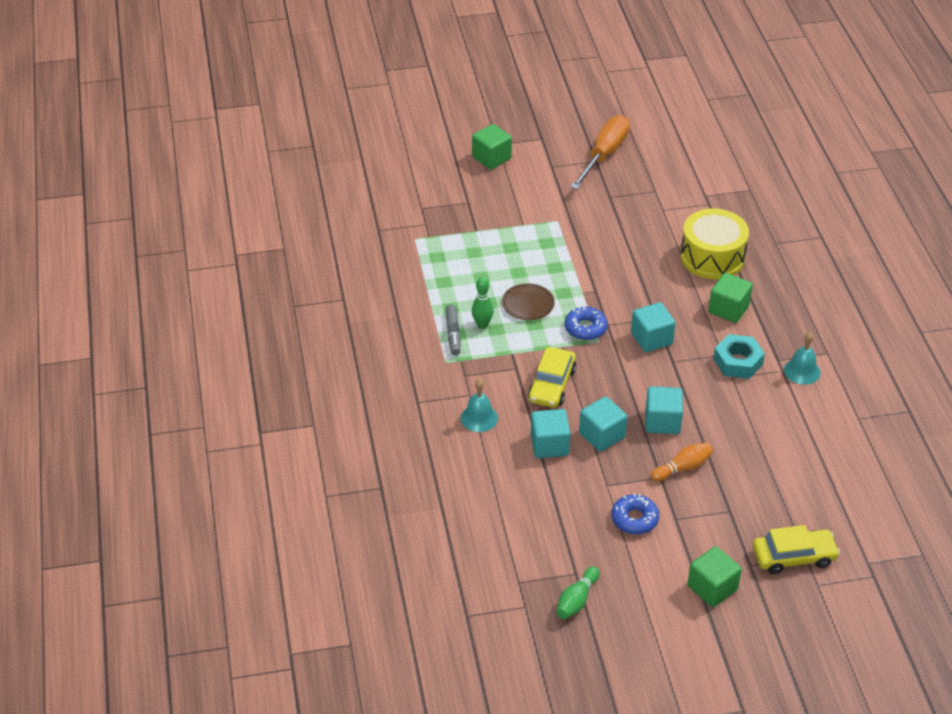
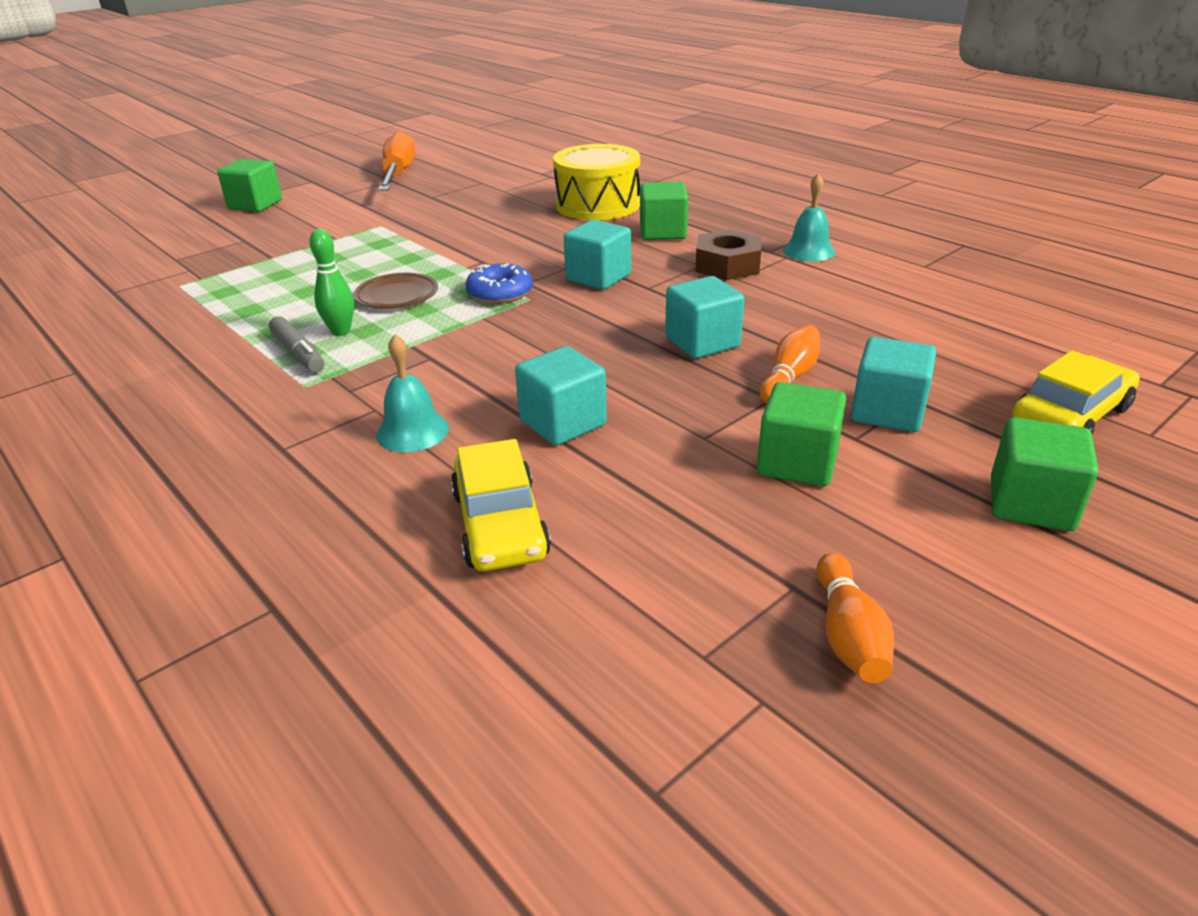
camera: 30 degrees left, 10 degrees down
(551, 385) = (502, 357): yellow car -> yellow car (500, 524)
(576, 600) = (848, 635): green bowling pin -> orange bowling pin
(602, 435) = (633, 384): turquoise cube -> turquoise cube (887, 412)
(634, 519) = (797, 463): blue donut -> green cube
(738, 362) = (727, 265): turquoise nut -> brown nut

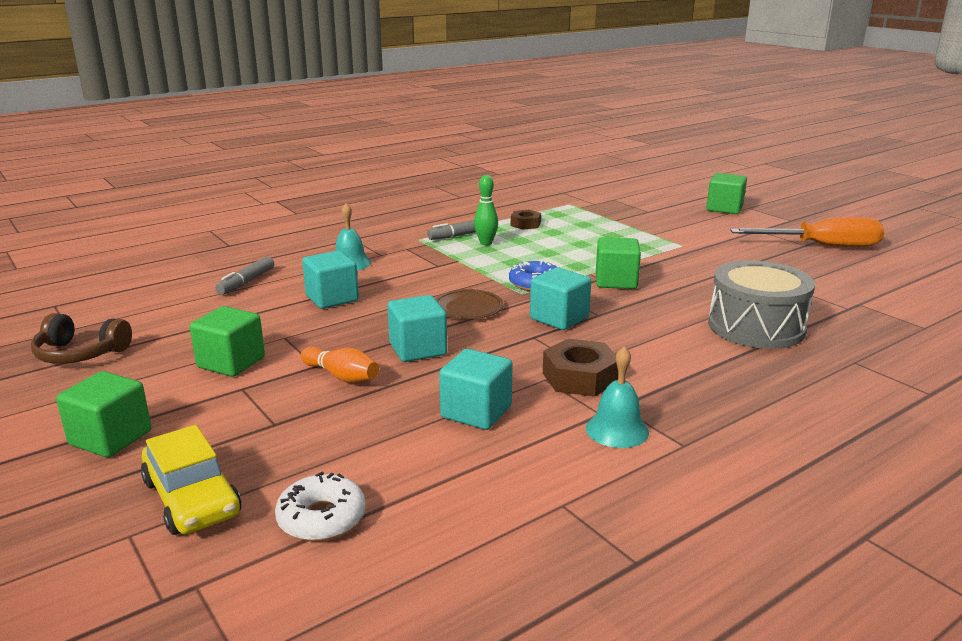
camera: 95 degrees right, 10 degrees down
(264, 310) = (525, 224): none -> brown nut
(397, 295) = (539, 254): brown plate -> brown plate (468, 308)
(500, 524) = (246, 282): yellow car -> grey marker
(598, 205) = (756, 327): yellow drum -> grey drum
(663, 232) = (674, 353): green cube -> green cube (616, 281)
(848, 635) = (80, 354): orange bowling pin -> brown headphones
(887, 412) = (264, 408): turquoise cube -> turquoise cube (476, 412)
(1030, 348) = (322, 518): none -> white donut

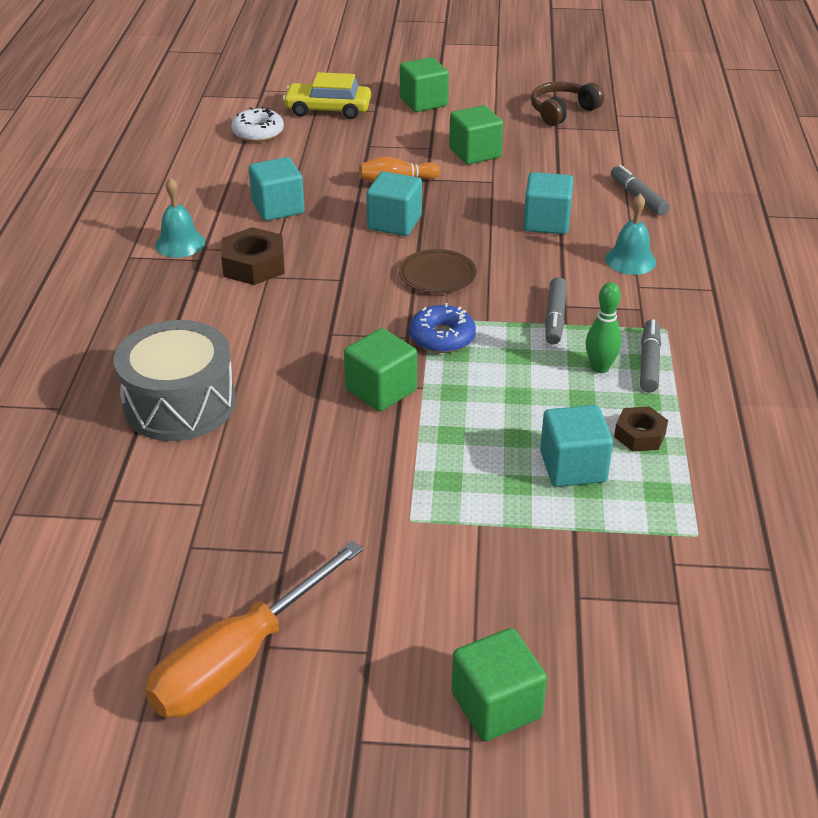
camera: 130 degrees right, 15 degrees up
(456, 264) = (555, 318): none -> grey marker
(559, 318) = (353, 309): turquoise cube -> turquoise cube (573, 467)

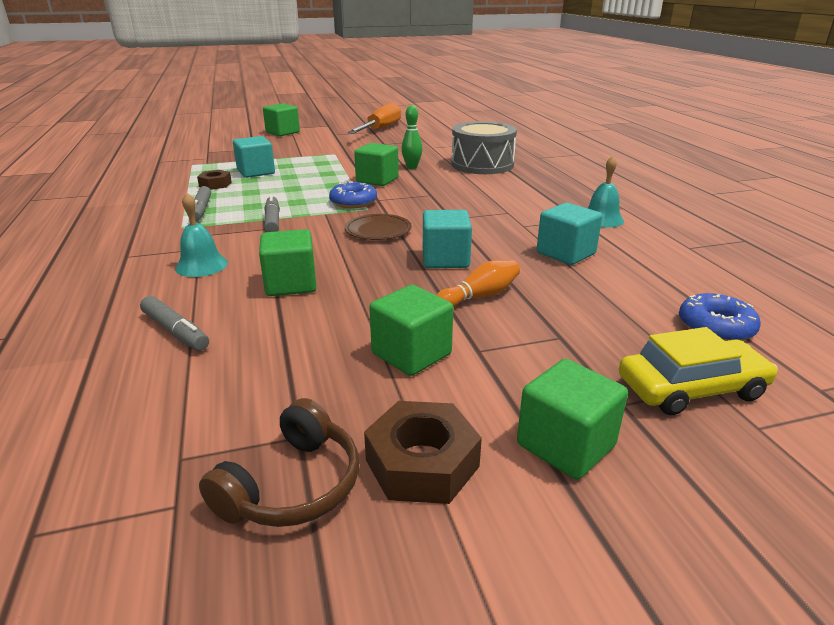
camera: 160 degrees right, 10 degrees down
(254, 265) = (526, 216): brown nut -> brown nut (422, 463)
(258, 132) = (715, 327): white donut -> blue donut
(546, 222) = (291, 284): turquoise cube -> green cube
(600, 367) = (238, 204): green bowling pin -> green bowling pin (412, 167)

